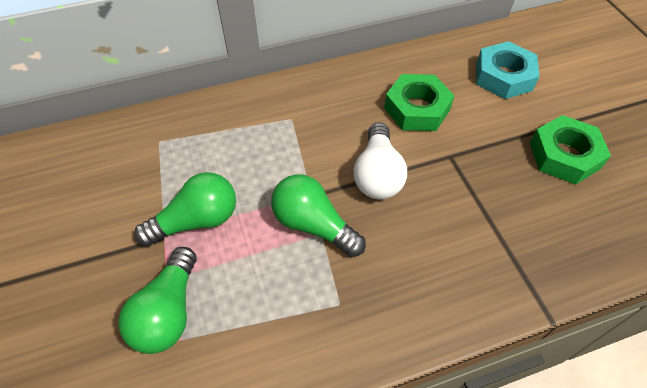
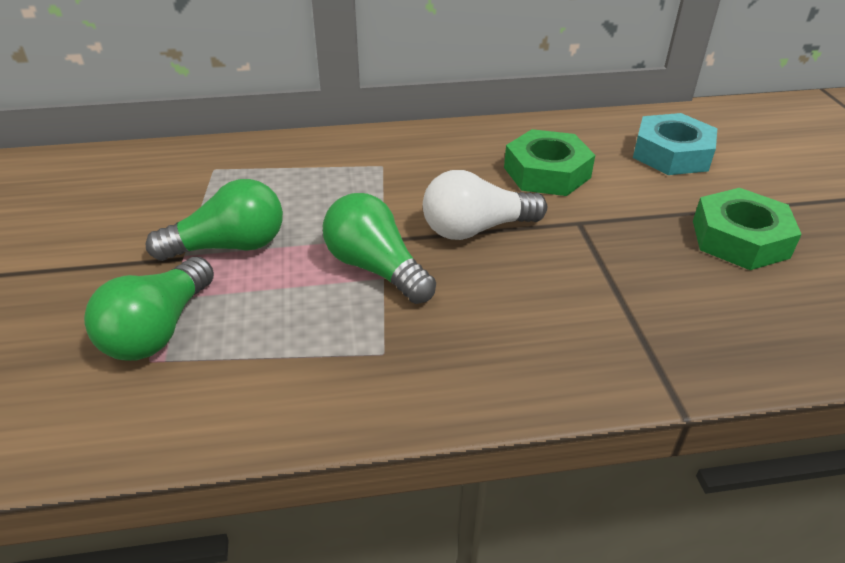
camera: 10 degrees right, 15 degrees down
(377, 174) = (476, 229): white light bulb -> white light bulb turned 60 degrees clockwise

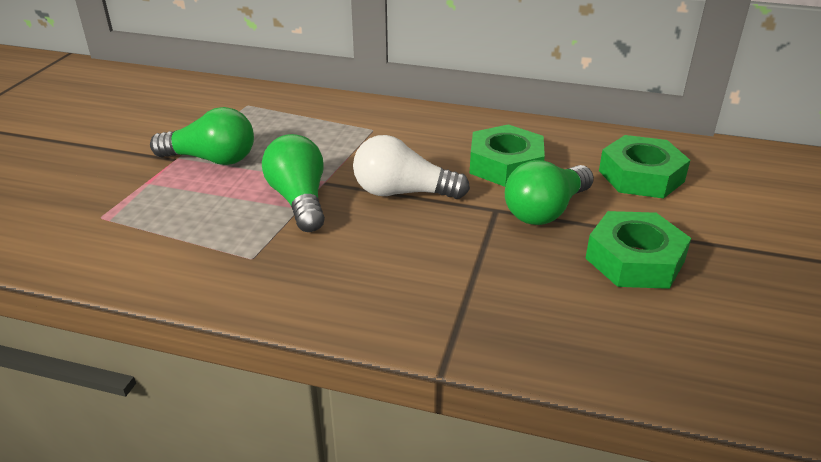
camera: 25 degrees right, 5 degrees down
(158, 330) = (121, 200): green light bulb -> green light bulb (545, 211)
(671, 154) = (641, 176): turquoise nut -> green nut

